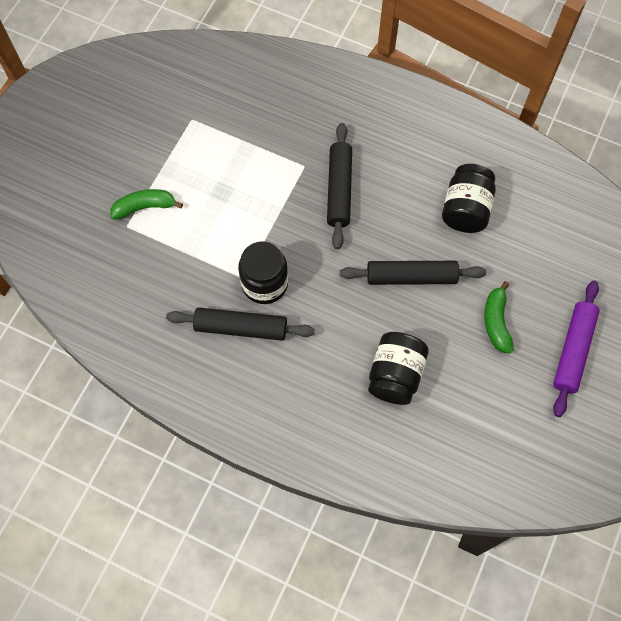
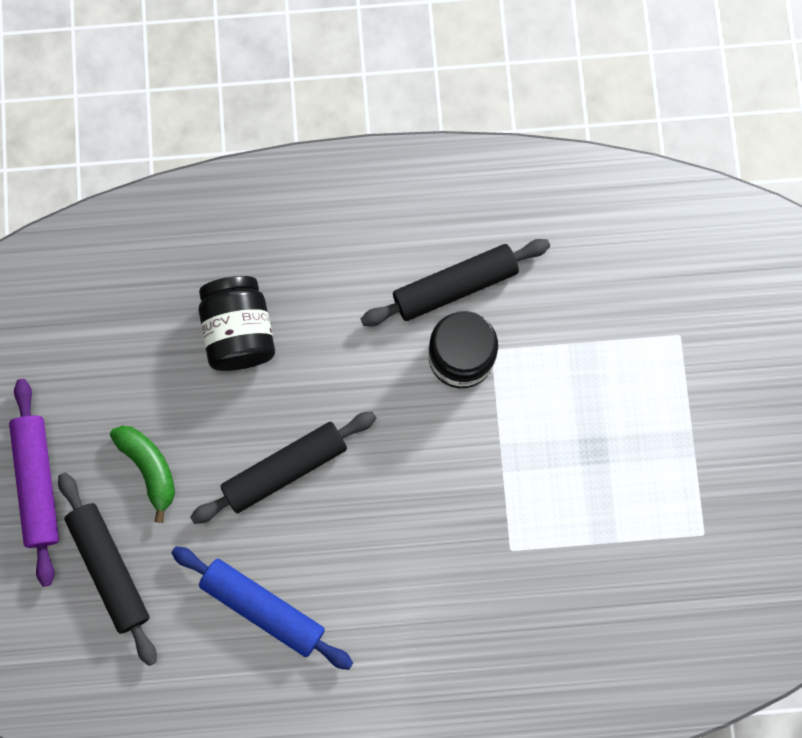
camera: 150 degrees right, 10 degrees up
(145, 207) = (675, 373): green banana -> none
(339, 189) = (445, 541): black rolling pin -> black rolling pin (110, 568)
(465, 209) = (263, 607): black jar -> blue rolling pin

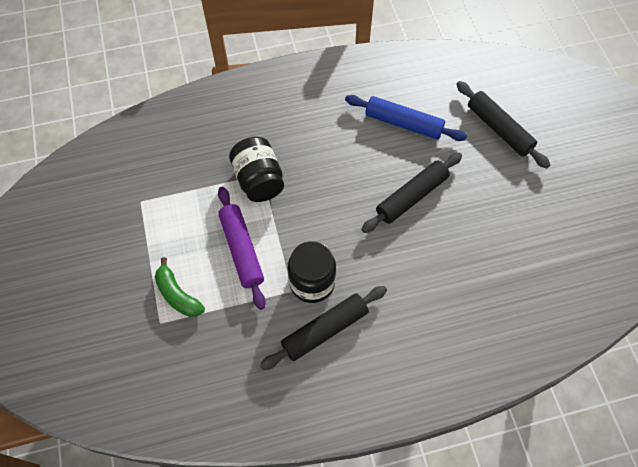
camera: 170 degrees right, 15 degrees down
(37, 483) = (560, 165): purple rolling pin -> purple rolling pin (242, 250)
(149, 468) = (496, 184): green banana -> green banana (177, 295)
(239, 331) = (466, 274): black jar -> black jar (259, 180)

